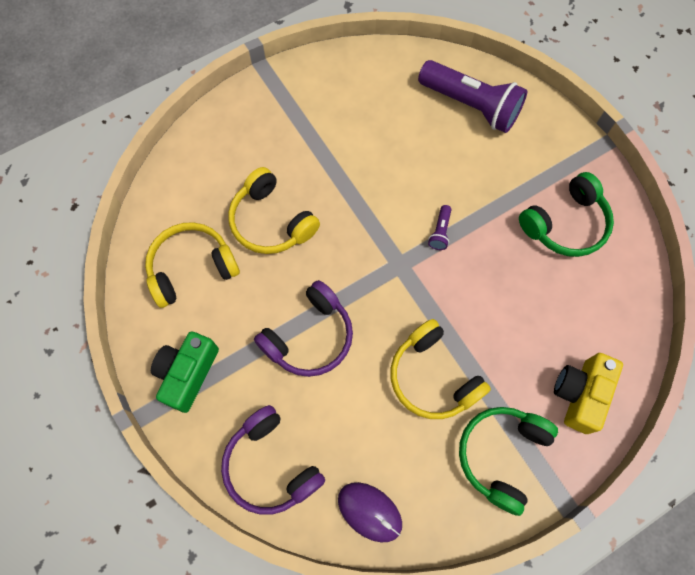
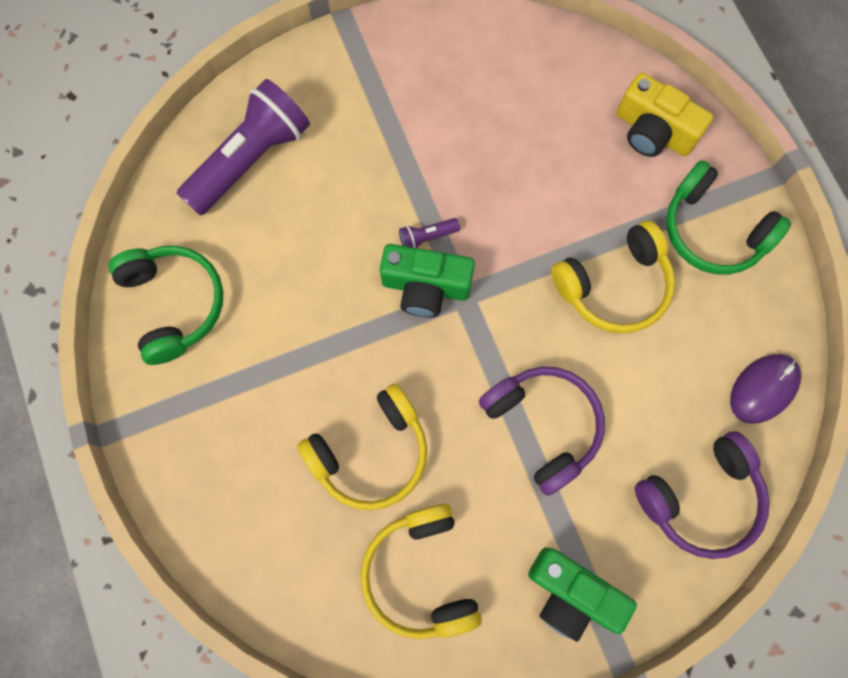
camera: 80 degrees left, 5 degrees up
(400, 237) = (425, 287): none -> green camera
(440, 232) = (427, 237): purple flashlight -> purple flashlight turned 135 degrees clockwise
(565, 224) = (444, 91): green headphones -> green headphones (174, 304)

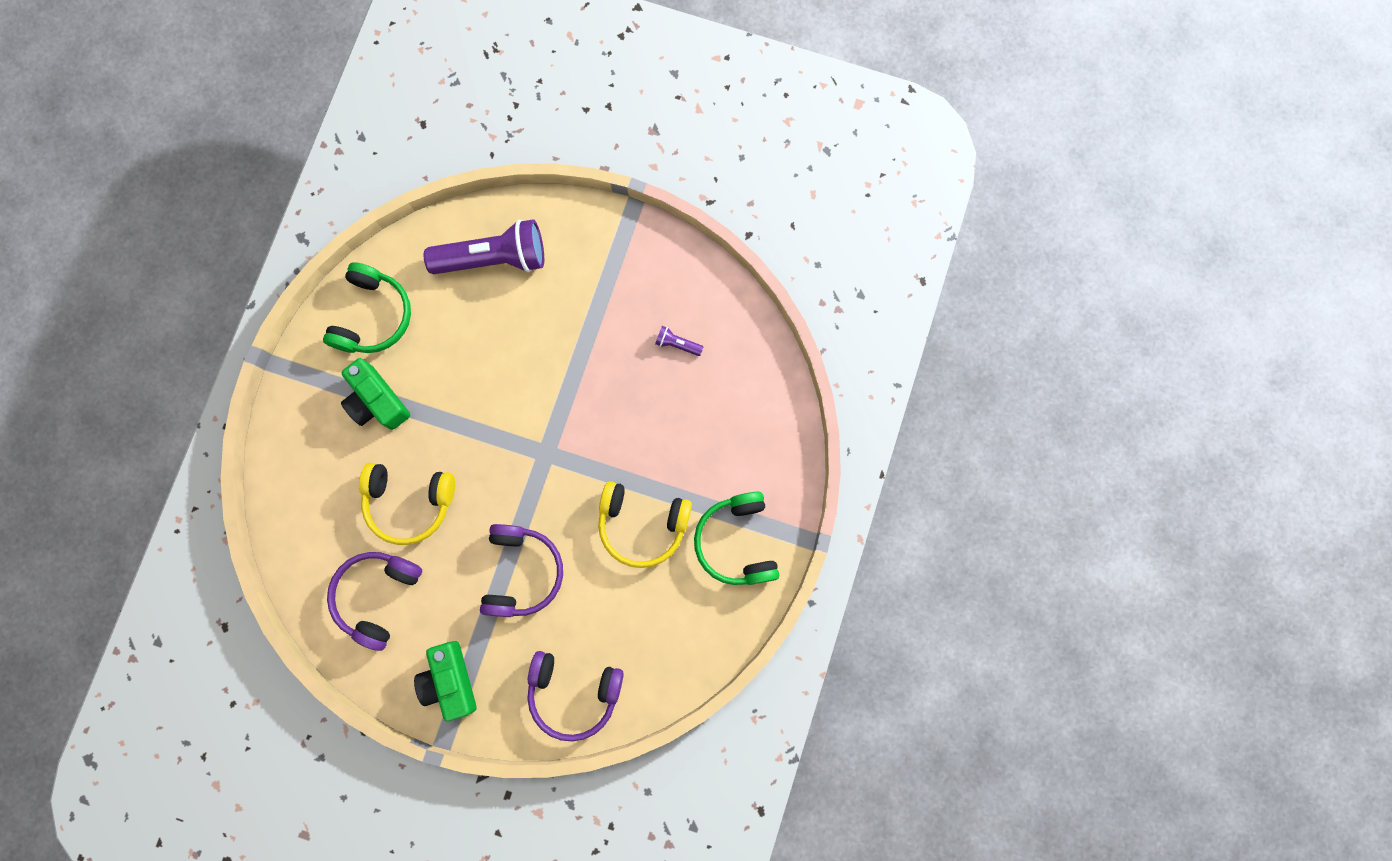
camera: 40 degrees right, 5 degrees up
(420, 574) = (377, 595): yellow headphones -> purple headphones
(425, 287) = (528, 429): green camera -> green camera (377, 401)
(427, 237) = (556, 398): purple flashlight -> purple flashlight (677, 344)
(653, 131) = (761, 447): yellow camera -> none
(763, 389) = (673, 663): purple mouse -> none

